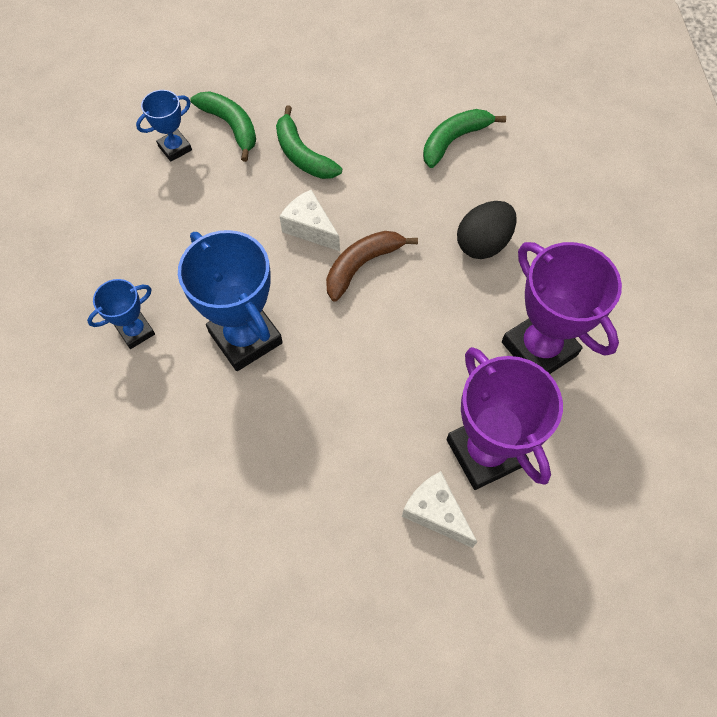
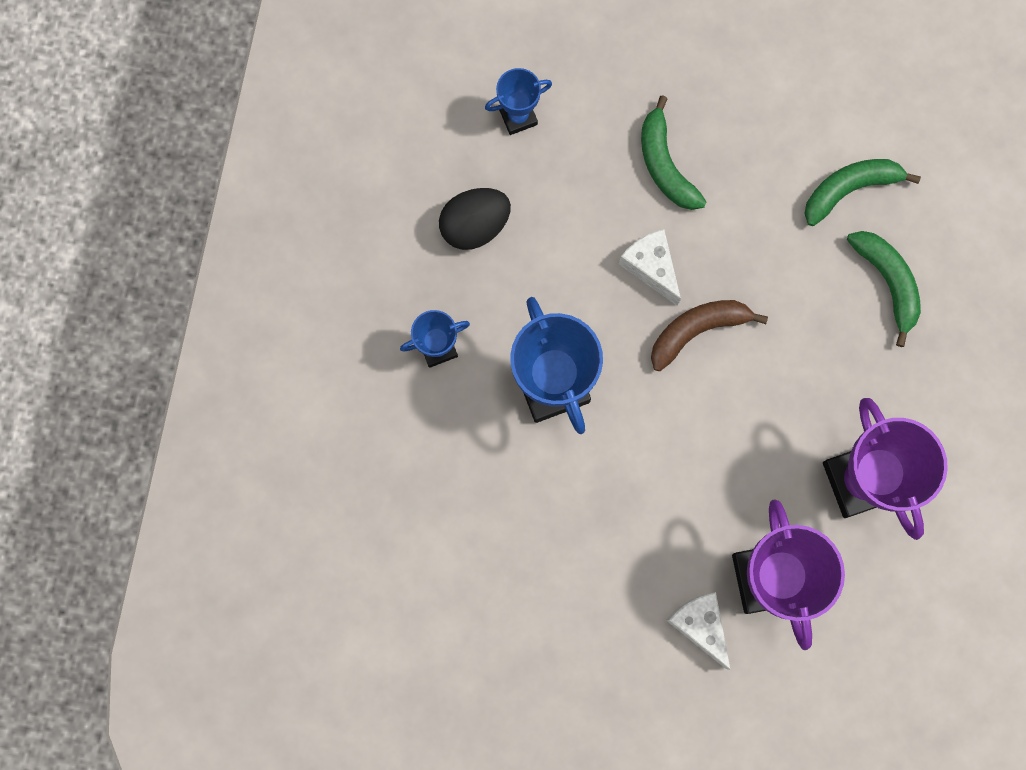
camera: 15 degrees right, 15 degrees up
(231, 126) = (589, 101): green banana -> green banana (887, 282)
(483, 244) = (840, 338): black egg -> black egg (475, 226)

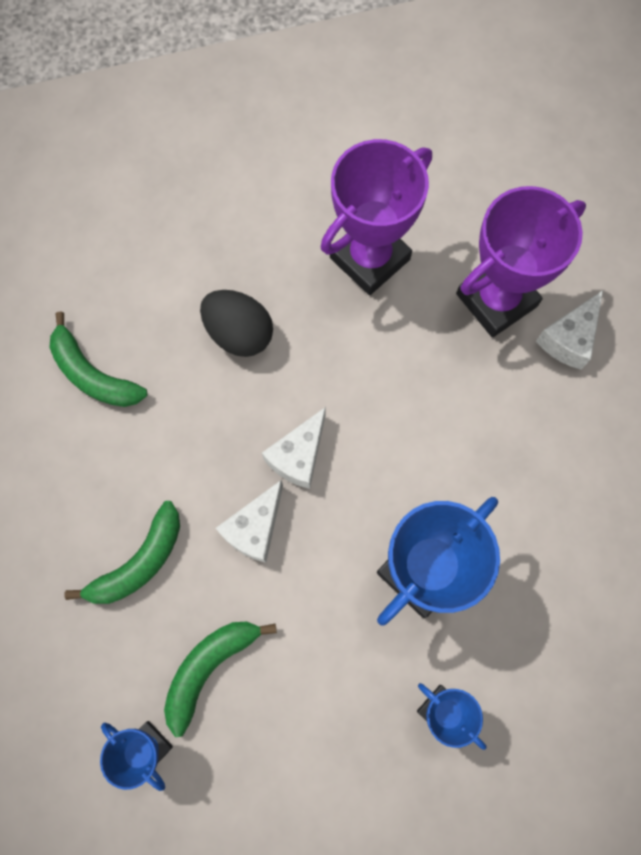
camera: 115 degrees left, 5 degrees down
(475, 226) = (292, 735): black egg -> black egg (239, 333)
(697, 330) = (298, 456): brown banana -> white cheese
(887, 282) = (173, 305): green banana -> green banana (209, 667)

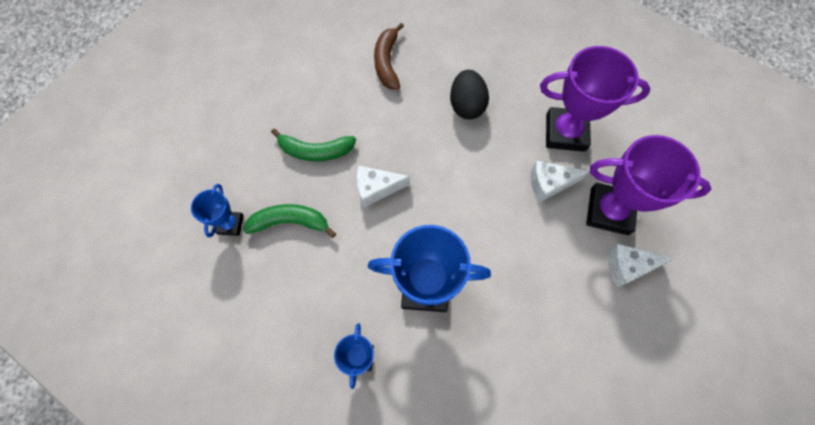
camera: 50 degrees right, 5 degrees down
(93, 374) = (387, 62): green banana -> brown banana
(298, 456) = (431, 180): white cheese -> white cheese (549, 184)

